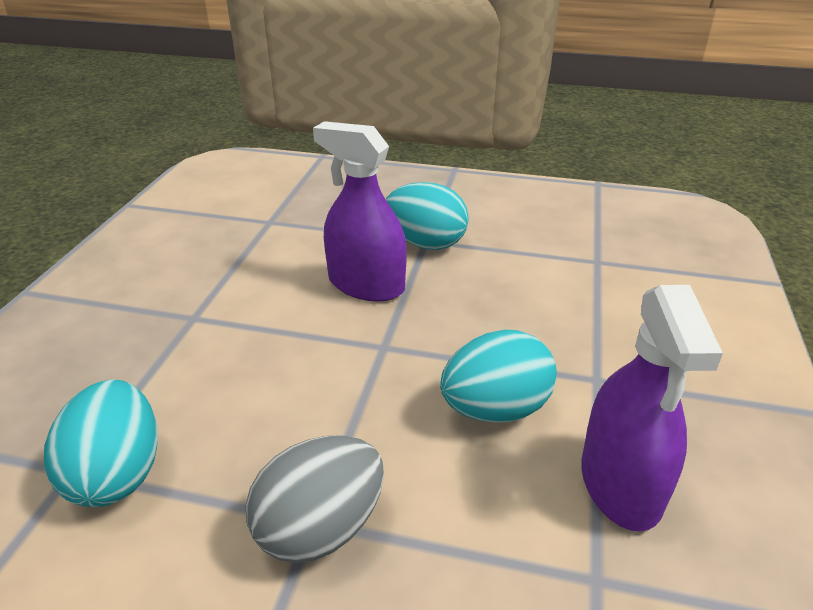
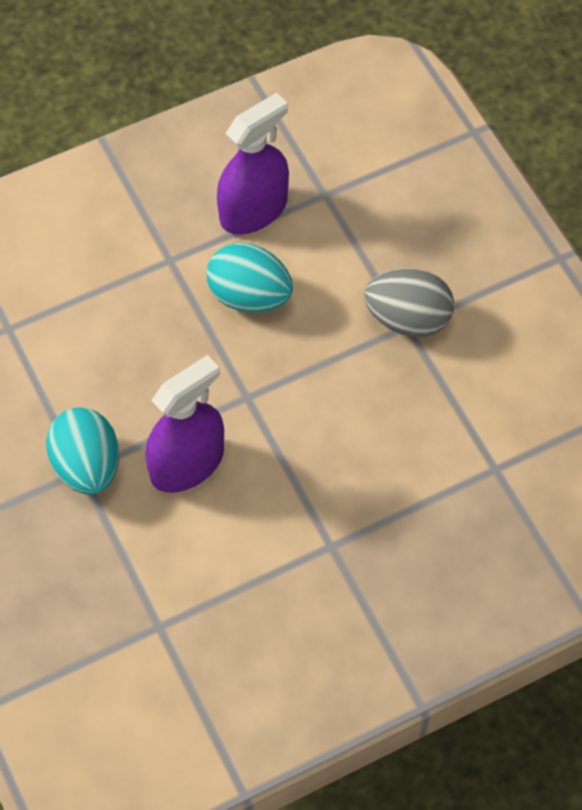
camera: 130 degrees left, 25 degrees up
(117, 474) = (474, 443): turquoise egg -> none
(366, 285) = (187, 463): purple spray bottle -> purple spray bottle turned 120 degrees counterclockwise

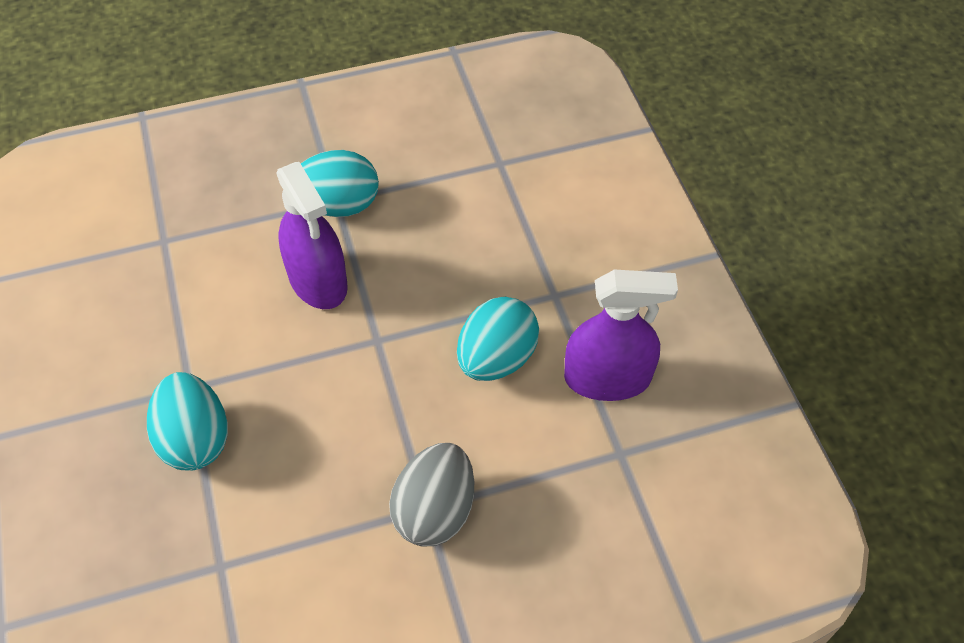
camera: 100 degrees right, 5 degrees down
(253, 210) = (607, 378): purple spray bottle -> purple spray bottle turned 60 degrees counterclockwise
(383, 524) = (195, 439): none -> turquoise egg

